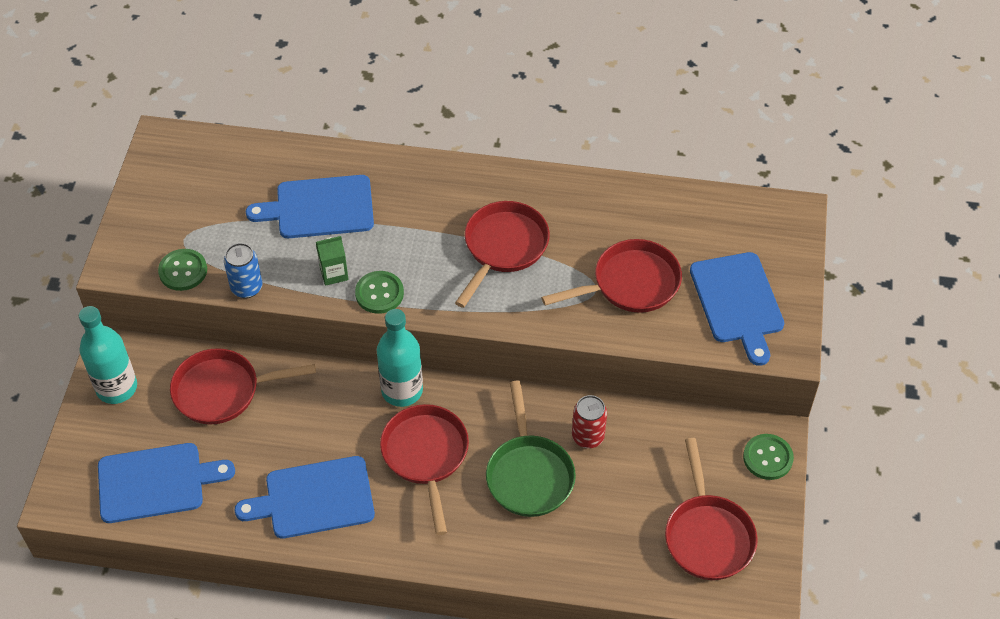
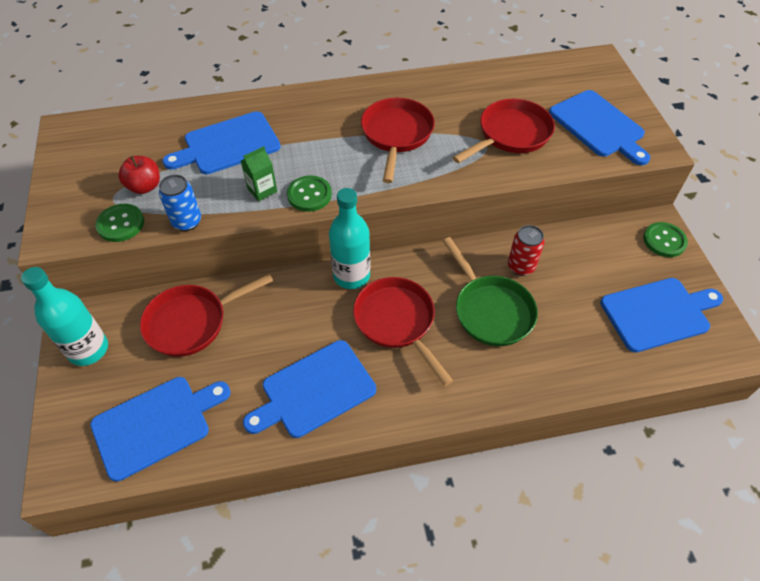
camera: 20 degrees left, 0 degrees up
(219, 234) = (145, 186): none -> red apple
(707, 535) = (658, 313): red pan -> blue cutting board

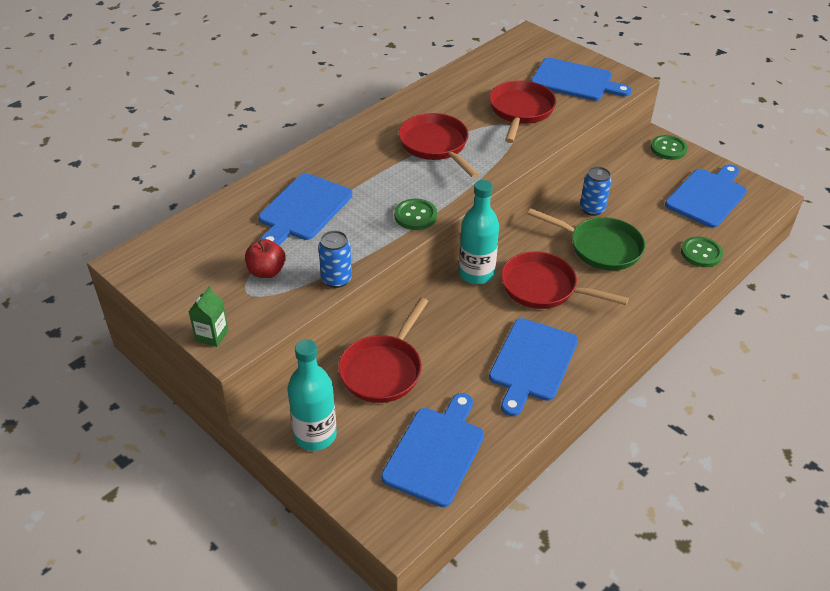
camera: 35 degrees left, 10 degrees down
(121, 224) = (279, 307): green button -> green button (701, 253)
(262, 190) = (373, 229): green carton -> green carton (212, 335)
(521, 266) = (592, 209): red can -> blue can

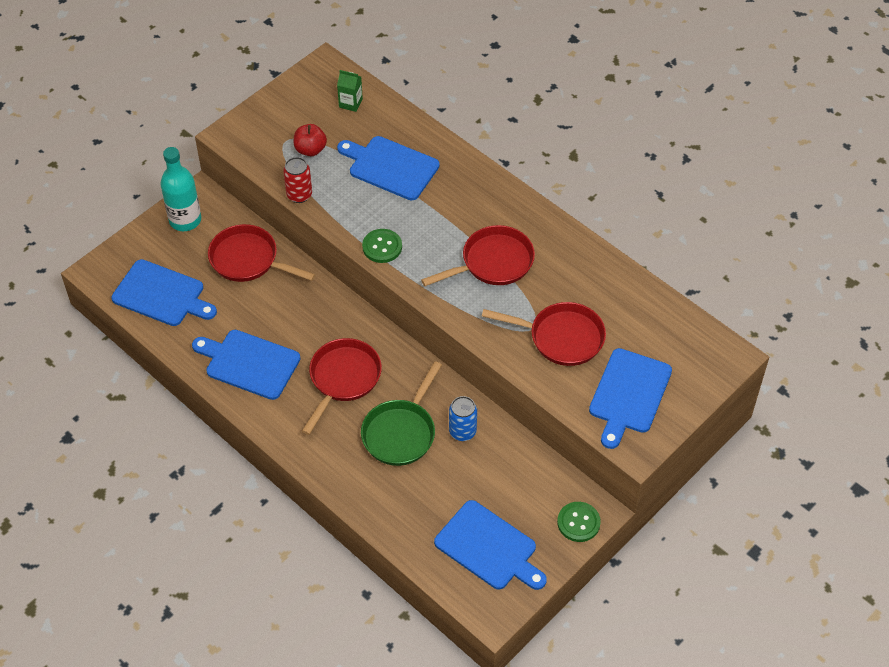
camera: 90 degrees right, 10 degrees up
(212, 335) = (240, 125): green carton -> green carton (350, 103)
(336, 279) = (299, 195): blue can -> red can
(476, 274) = (363, 327): turquoise bottle -> none
(701, 253) = (392, 523): green button -> none

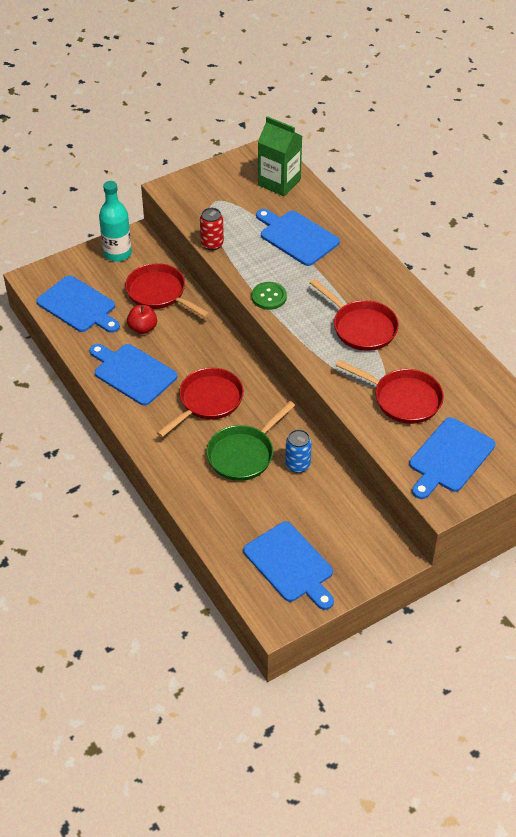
camera: 15 degrees right, 5 degrees down
(310, 150) = (233, 211): red apple -> red apple (143, 328)
(350, 103) = (279, 182): green carton -> green carton, size x1.93
(493, 262) = (361, 327): red pan -> red pan turned 60 degrees clockwise
(578, 522) = (377, 562): green button -> none

